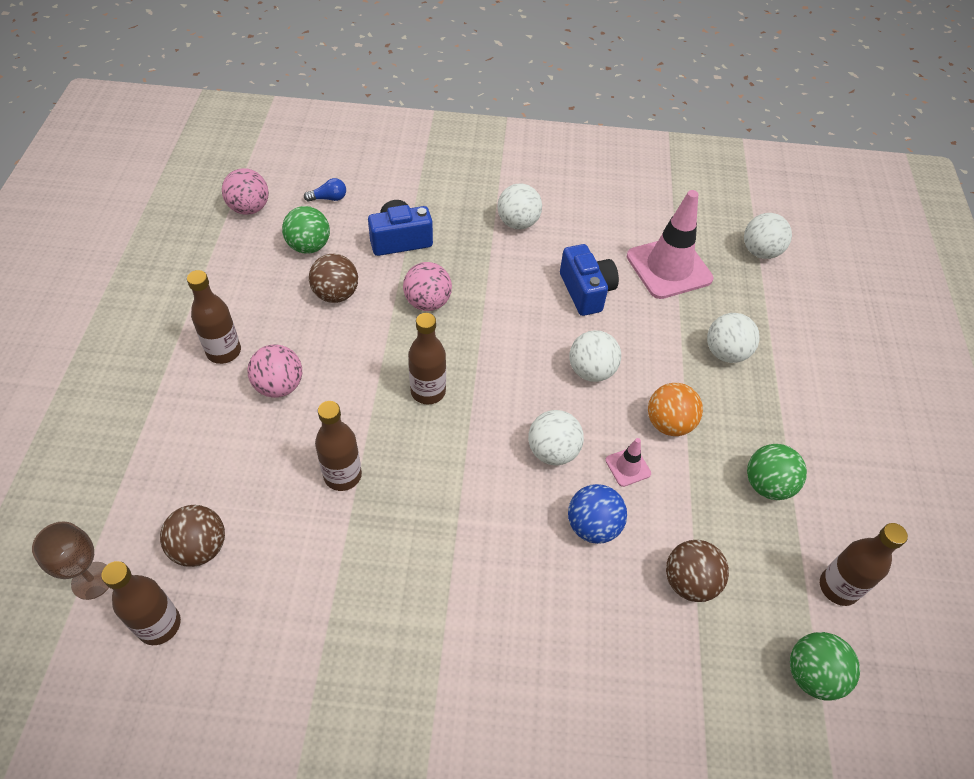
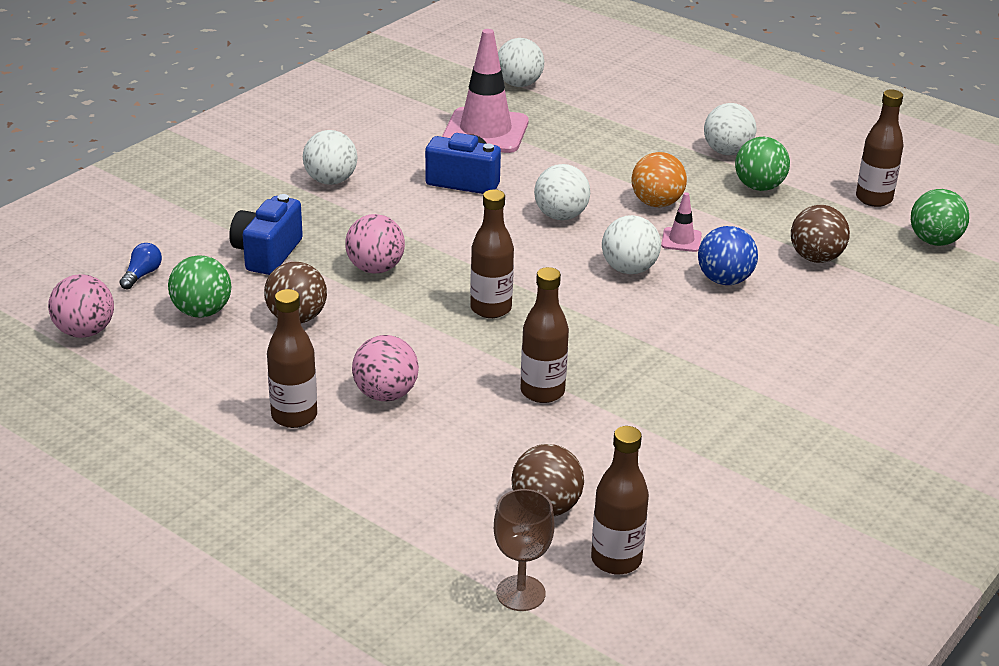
camera: 55 degrees left, 20 degrees down
(726, 353) = (611, 147): white ball -> white ball (727, 152)

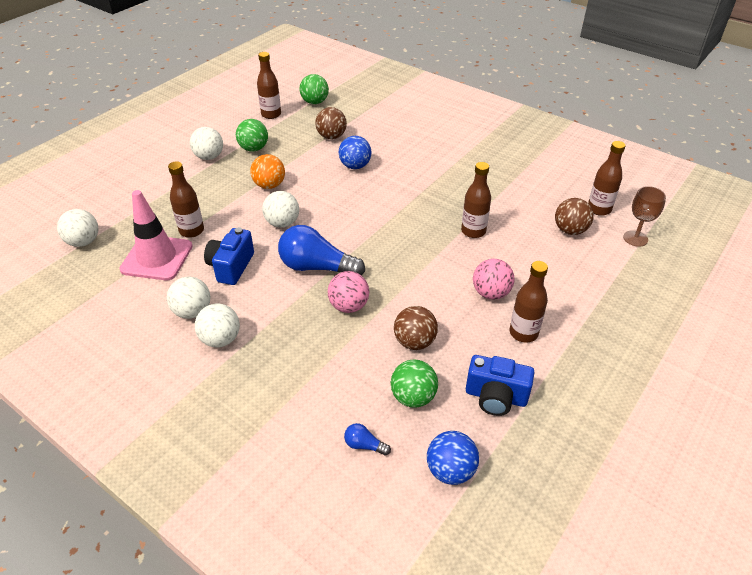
camera: 90 degrees left, 10 degrees up
(85, 332) = (450, 470): pink ball -> blue ball
(267, 253) = (330, 367): blue camera -> blue camera (496, 397)
(459, 244) = (316, 267): none -> blue light bulb
(491, 308) = (393, 252): brown bottle -> brown bottle (191, 231)
(629, 269) = (345, 198): white ball -> white ball (192, 311)
(681, 240) = (313, 178): pink traffic cone -> none

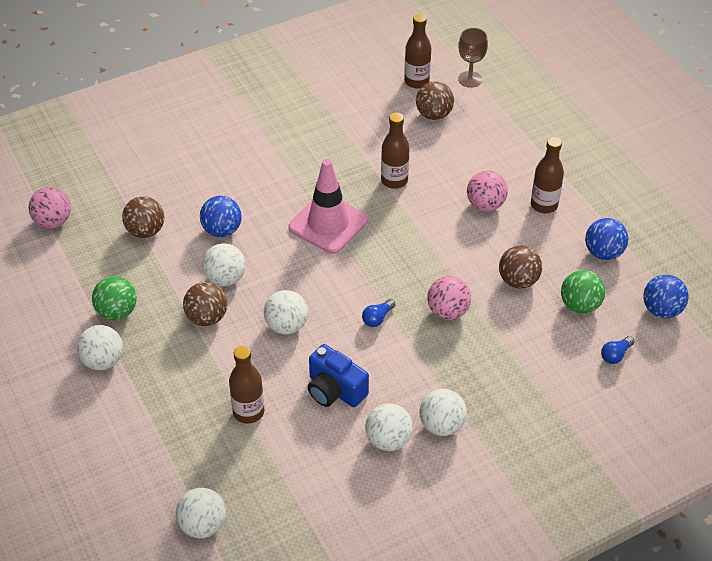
camera: 65 degrees left, 5 degrees up
(157, 258) = (279, 455): pink traffic cone -> pink traffic cone (328, 224)
(269, 185) = (207, 317): orange ball -> brown ball
(271, 114) = (49, 273): brown bottle -> none
(310, 181) = (225, 278): none -> white ball
(315, 102) = (53, 221): green ball -> pink ball
(316, 267) = (377, 318): blue light bulb -> blue light bulb, size x0.43
(496, 397) = (603, 252): blue camera -> blue ball

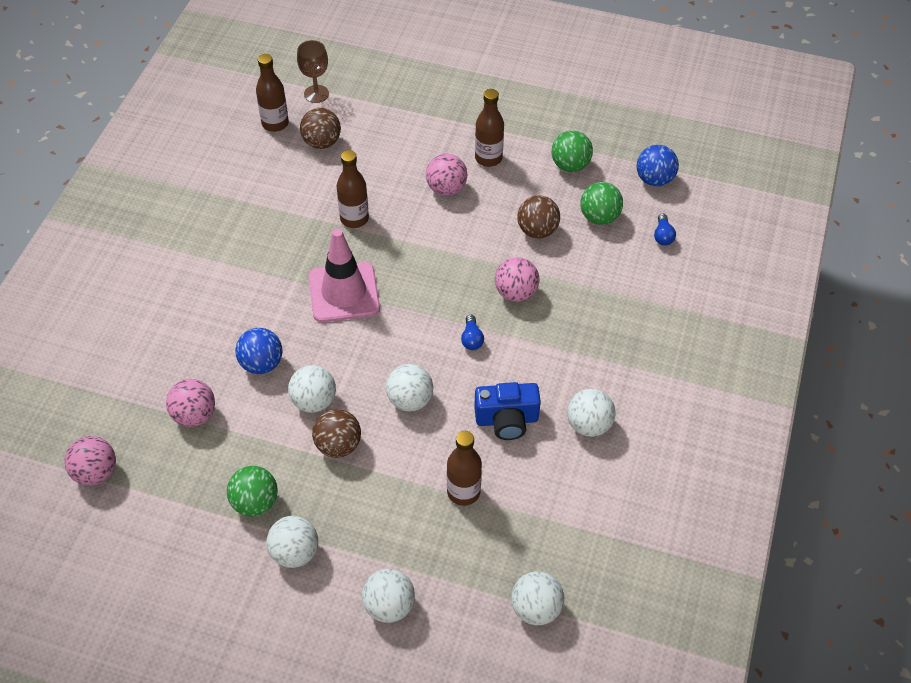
camera: 45 degrees left, 5 degrees up
(145, 231) = (194, 415): brown ball -> pink ball
(441, 425) = (611, 382): white ball -> white ball (389, 606)
(603, 252) = (570, 165): blue ball -> green ball

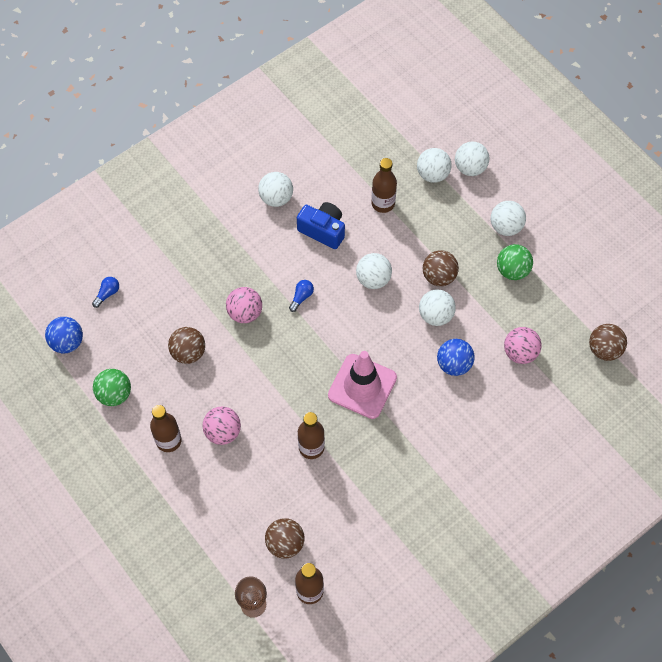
camera: 145 degrees left, 10 degrees up
(96, 472) = (604, 349): pink ball -> brown ball
(536, 608) = (391, 121): white ball -> white ball (432, 174)
(599, 217) = (135, 336): green ball -> none

